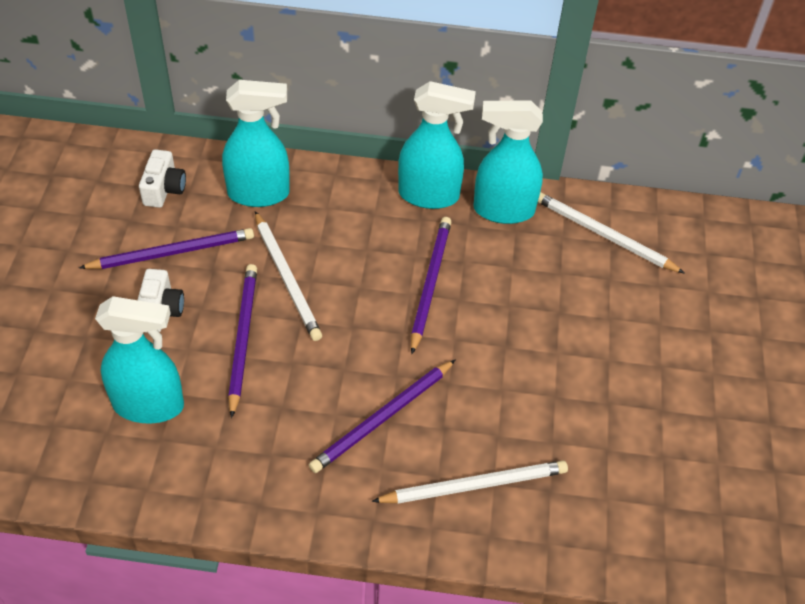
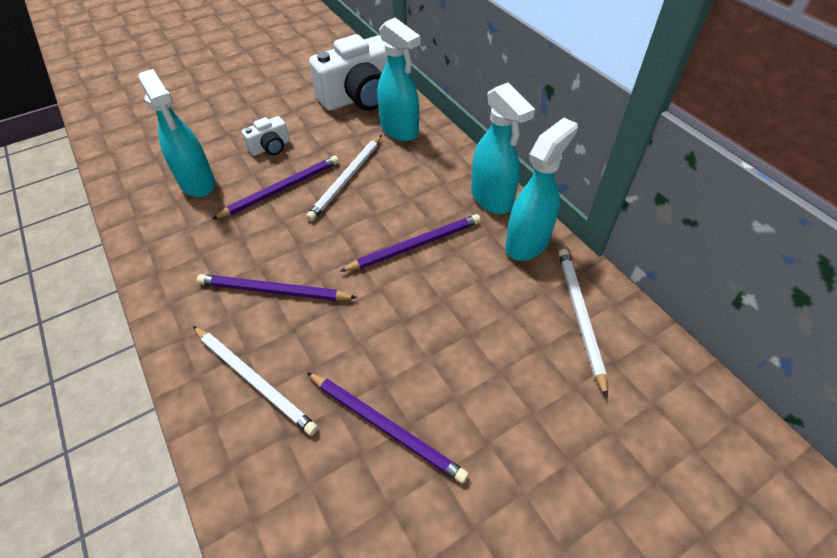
camera: 55 degrees right, 0 degrees up
(164, 189) = (360, 97): white camera -> white camera, size x2.11
(172, 252) = (317, 126): purple pencil -> purple pencil (385, 427)
(503, 210) = (527, 243): turquoise spray bottle -> turquoise spray bottle turned 75 degrees clockwise

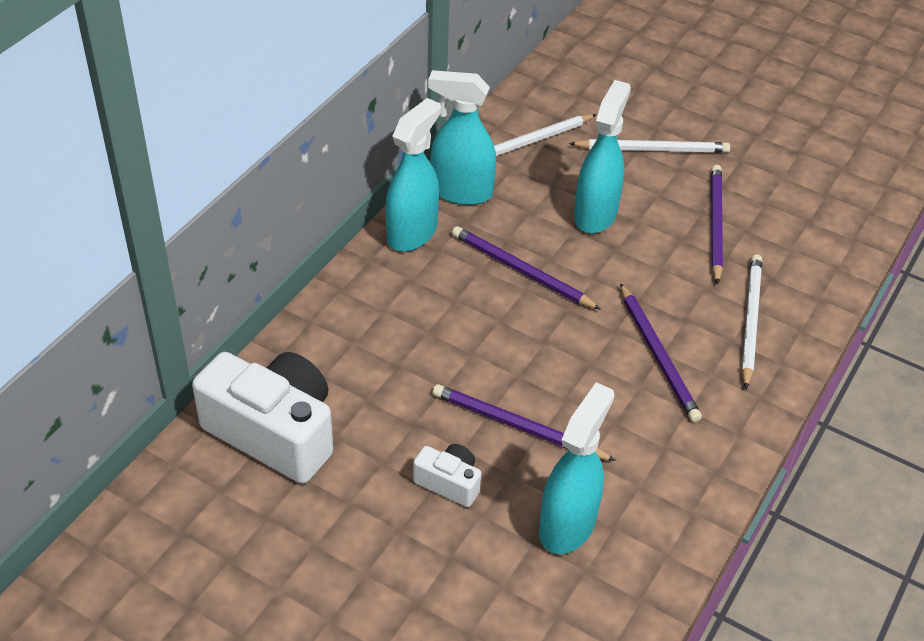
camera: 120 degrees left, 5 degrees down
(346, 179) = (459, 369): white pencil -> white pencil (652, 149)
(399, 130) = (331, 356): turquoise spray bottle -> turquoise spray bottle (595, 214)

